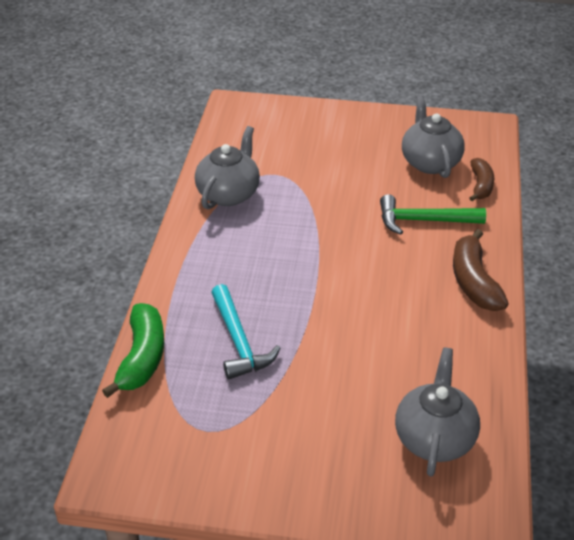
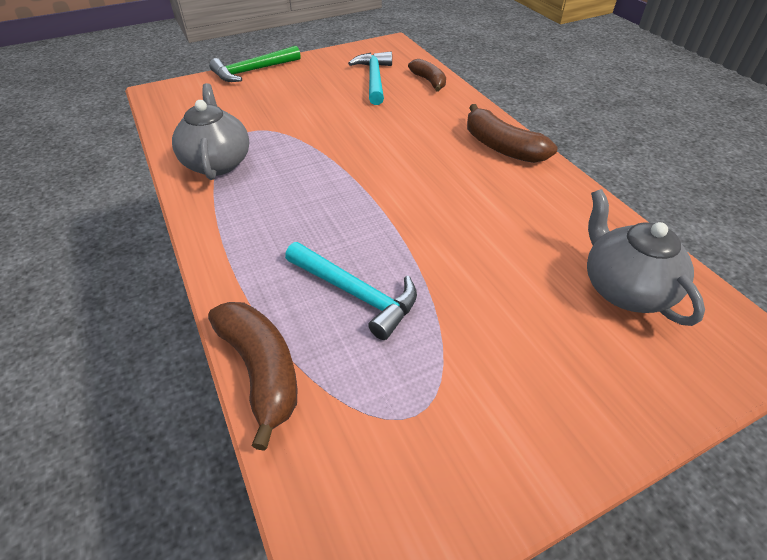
camera: 35 degrees left, 5 degrees up
(142, 357) = (261, 370): green banana -> brown banana
(423, 221) = (414, 119): green hammer -> green hammer (252, 71)
(430, 162) = (374, 79): grey teapot -> turquoise hammer

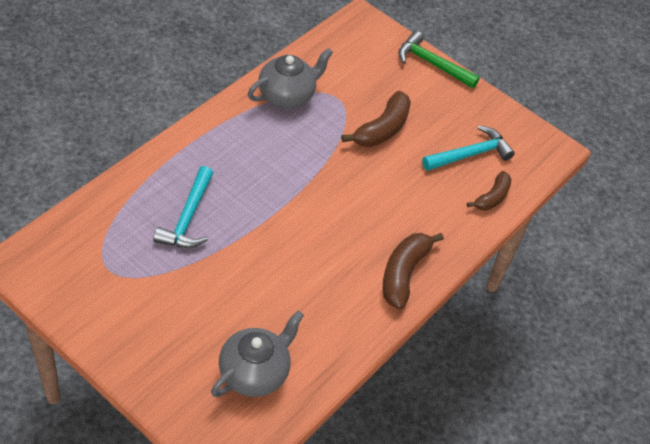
camera: 60 degrees right, 5 degrees up
(261, 370) = (113, 191): brown banana -> brown banana (382, 129)

